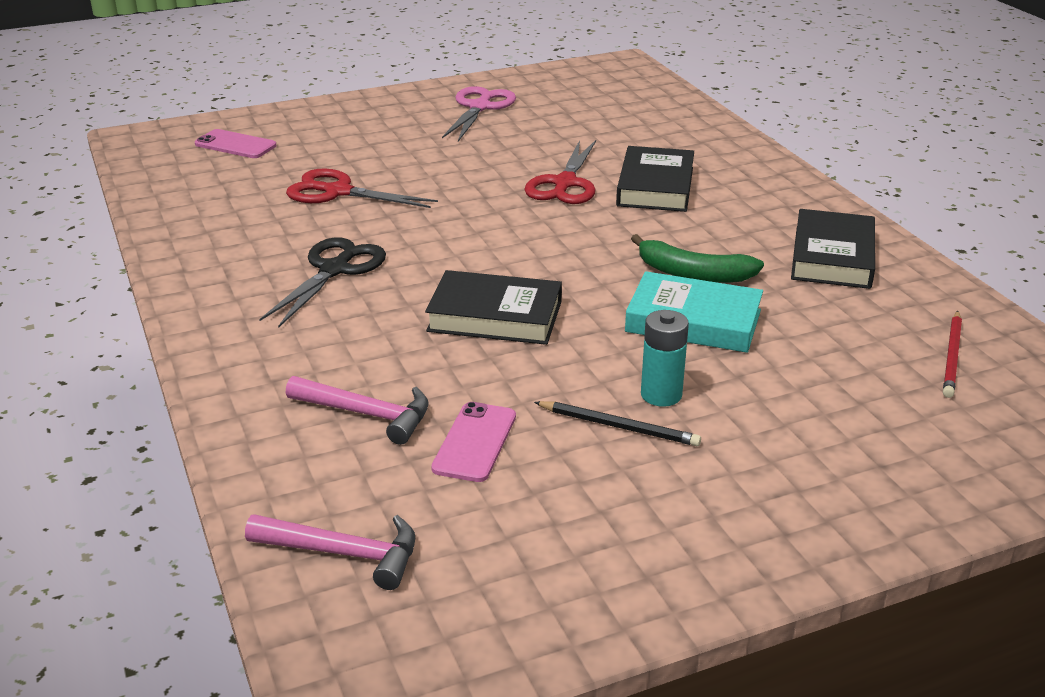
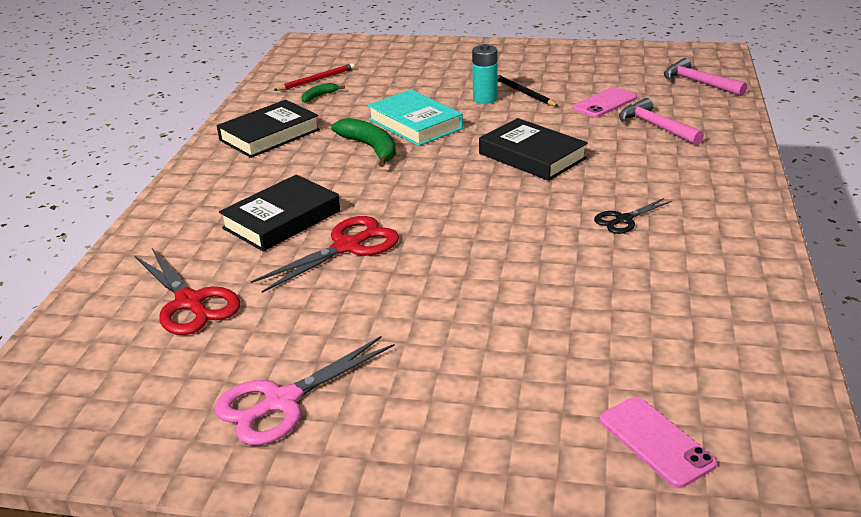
camera: 145 degrees left, 0 degrees up
(334, 270) = (623, 220): black scissors -> black scissors, size x0.58
(338, 192) = (568, 306): red scissors -> red scissors (190, 302)
(889, 328) = (319, 96): none -> green banana

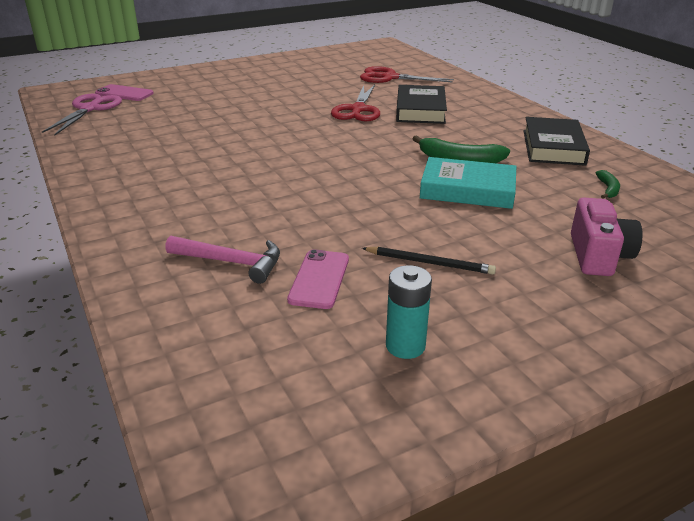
camera: 140 degrees right, 0 degrees up
(282, 402) = (292, 69): pink scissors -> pink scissors (90, 109)
(316, 80) = (659, 205): red pencil -> none
(419, 71) = (598, 256): none -> pink camera
(485, 99) = (456, 239): turquoise battery -> turquoise battery (405, 346)
(532, 156) = (322, 192): black book -> none
(623, 220) = (199, 166): black scissors -> none
(698, 83) = (220, 372): pink hammer -> none

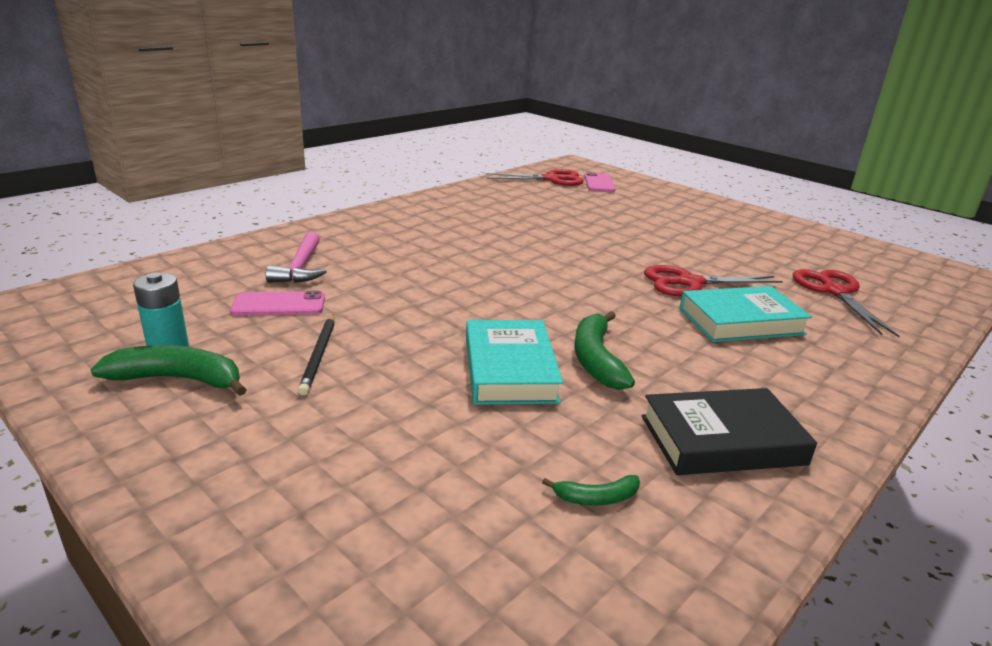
camera: 70 degrees right, 5 degrees down
(90, 109) = (551, 179): pink scissors -> red scissors
(420, 110) = (741, 321): black book -> turquoise book
(458, 338) = (178, 379): none -> green banana
(598, 256) = (366, 479): pink camera -> none

